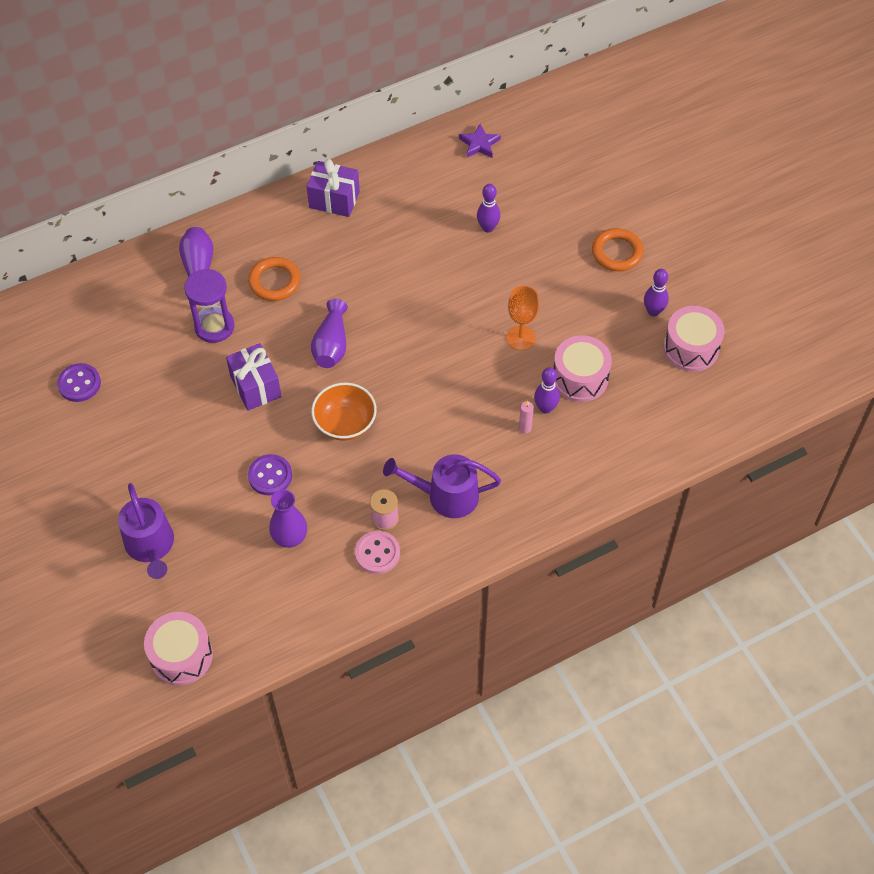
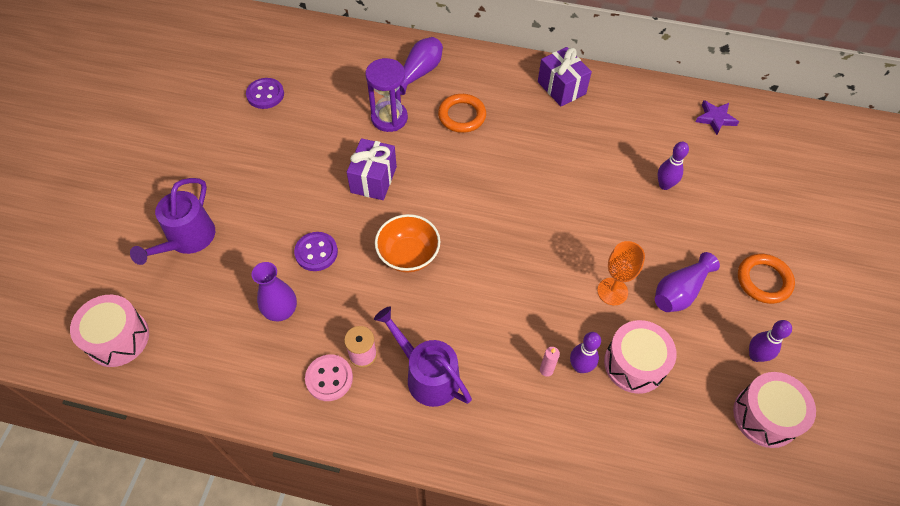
camera: 40 degrees right, 0 degrees up
(331, 345) = (457, 189): purple vase -> purple vase (679, 291)

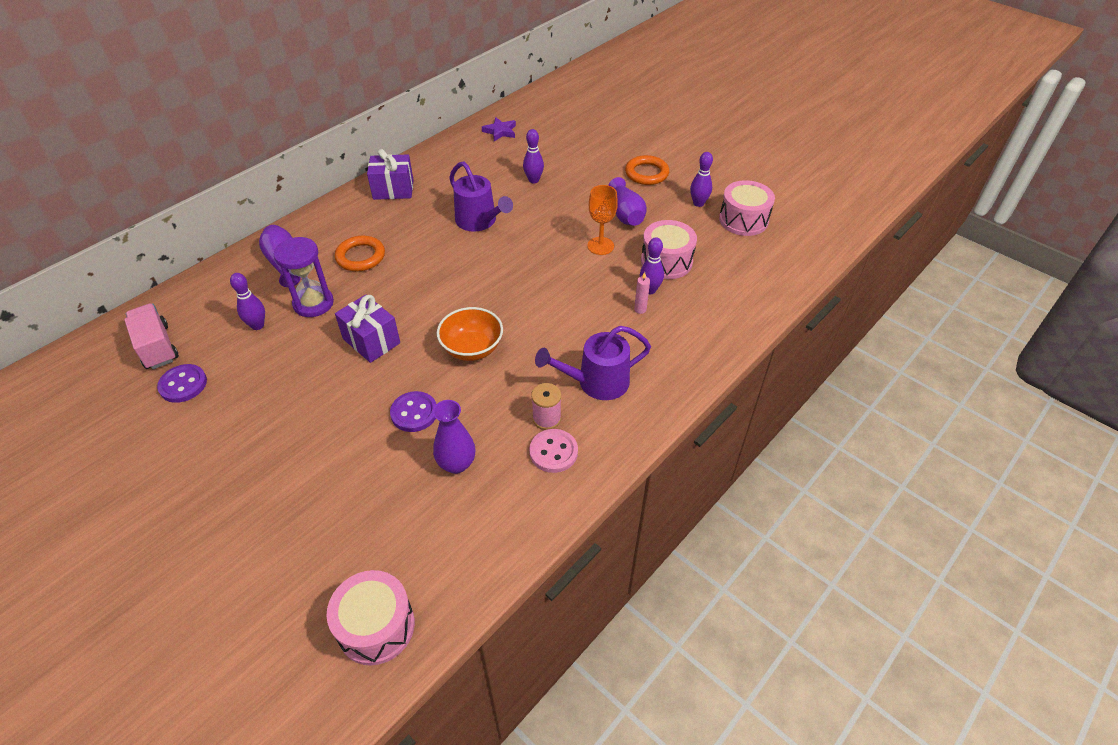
camera: 60 degrees left, 10 degrees down
(187, 239) = (304, 517): purple watering can -> purple watering can (479, 221)
(290, 57) = (157, 347): none -> pink truck
(345, 99) = (257, 325): none -> purple bowling pin

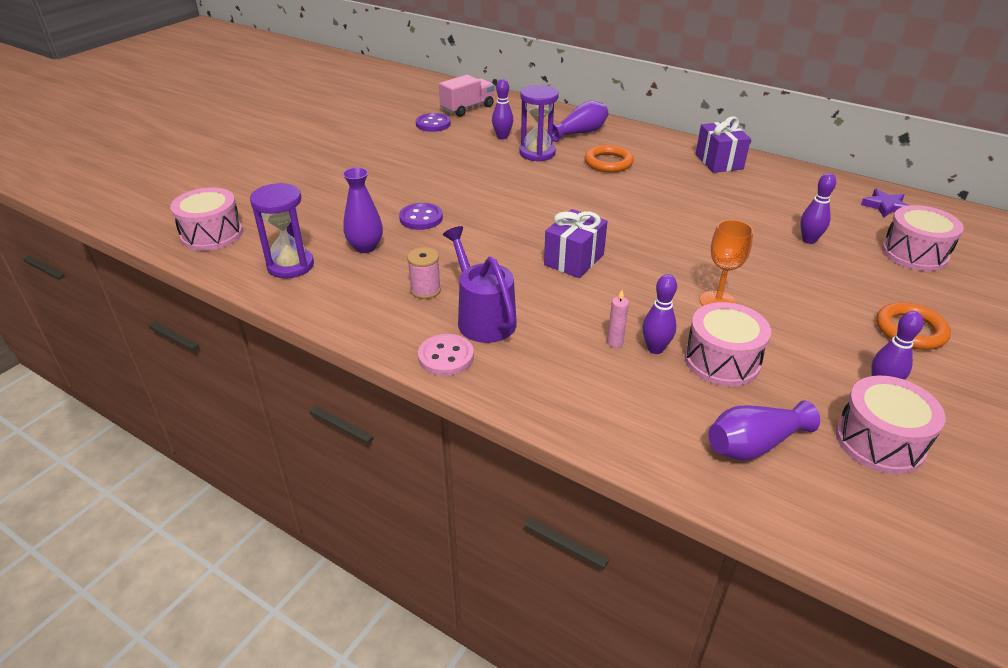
camera: 80 degrees right, 10 degrees down
(371, 341) = (501, 185): purple gift -> purple gift (574, 260)
(472, 348) = (508, 236): orange bowl -> none
(474, 533) = (290, 266): none -> purple hourglass
(479, 221) = (704, 215): purple watering can -> none
(553, 452) = (383, 299): pink button -> pink button (446, 357)
(564, 141) = (914, 253): none -> pink drum
(626, 214) = (799, 318): purple vase -> purple vase (754, 444)

